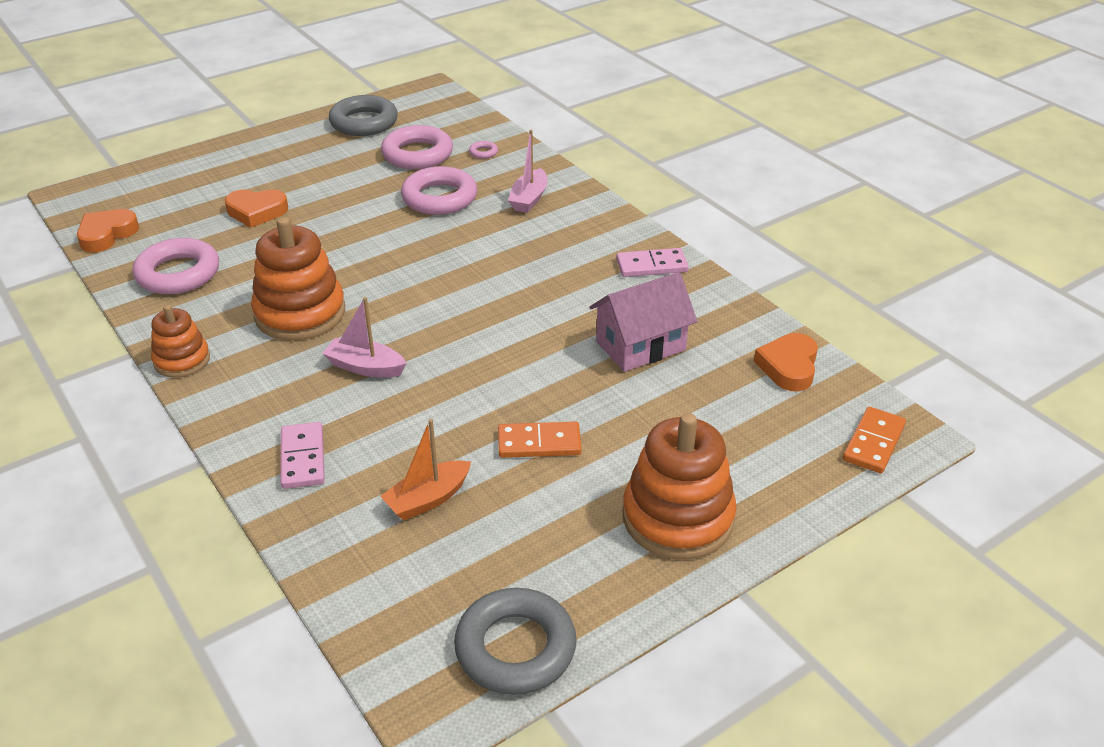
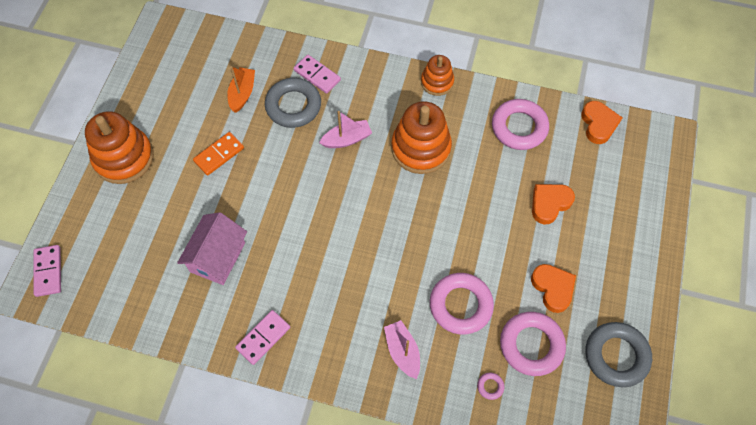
camera: 140 degrees right, 25 degrees up
(515, 648) = (150, 60): grey ring -> grey ring (293, 106)
(788, 367) = (122, 300): orange heart -> orange heart (553, 288)
(874, 443) = (48, 271): orange domino -> pink domino

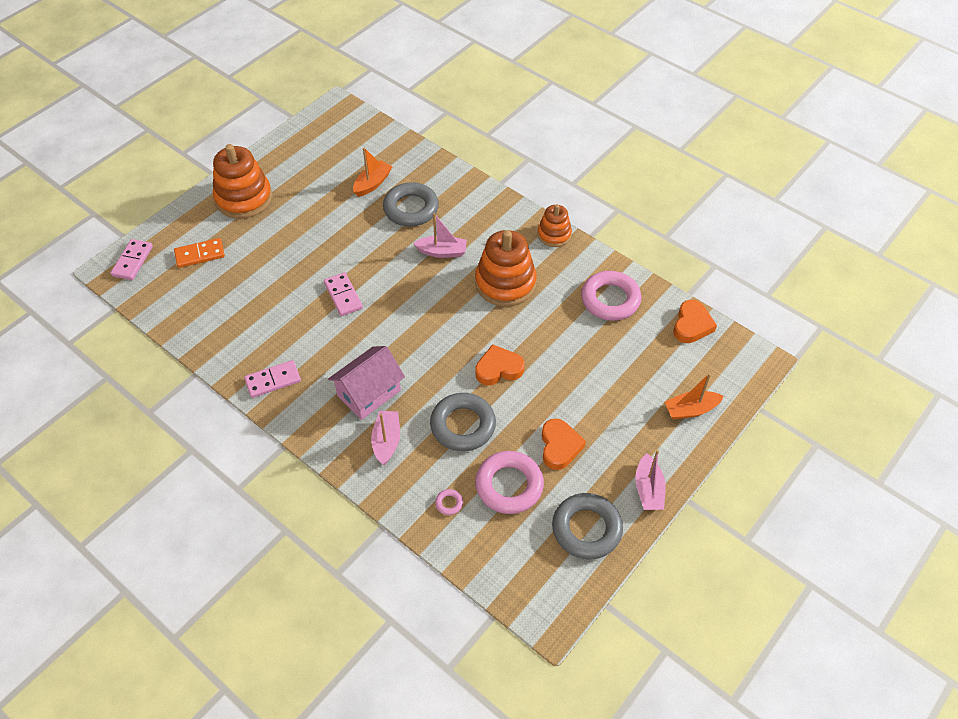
camera: 25 degrees right, 10 degrees down
(217, 257) = (273, 303): pink house -> pink house (369, 393)
(219, 154) = (323, 224): orange domino -> orange domino (200, 254)
(317, 75) = (447, 191): pink domino -> pink domino (343, 296)
(460, 305) = (463, 425): pink ring -> grey ring
(549, 204) = (600, 374): orange heart -> orange heart (498, 369)
(639, 205) = (690, 410): none -> orange boat
(645, 295) = (648, 489): none -> pink boat

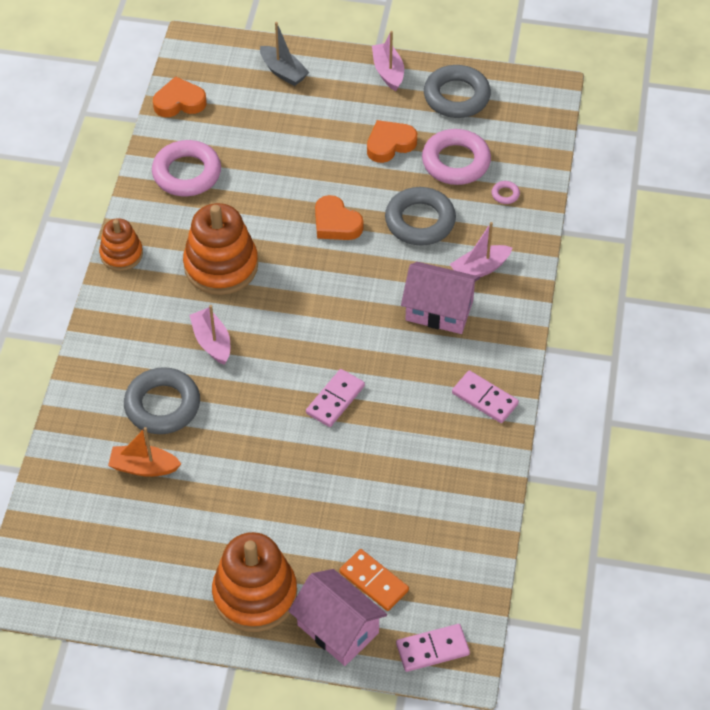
camera: 120 degrees left, 0 degrees up
(187, 225) = (338, 629): none -> pink house
(648, 489) = (388, 72): pink boat -> pink boat turned 75 degrees counterclockwise
(690, 410) = (283, 72): orange boat -> grey boat

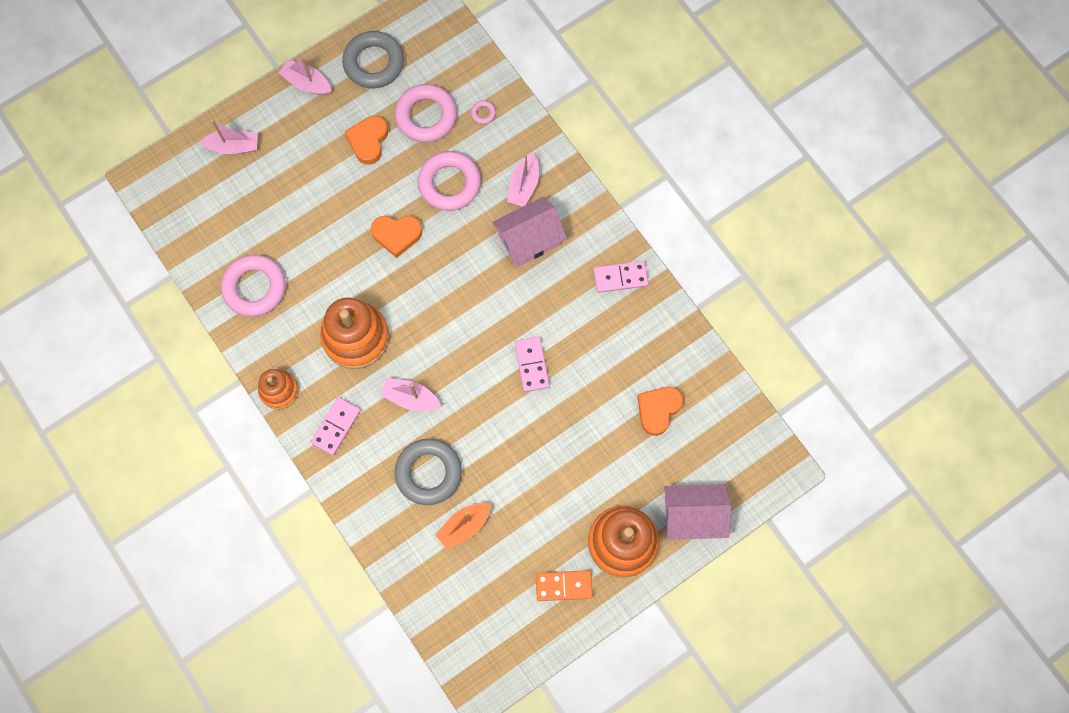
camera: 45 degrees left, 20 degrees up
(179, 102) = (187, 236): orange heart -> orange heart (658, 410)
(283, 72) = (234, 146): grey boat -> pink boat
(373, 581) = (681, 465): orange domino -> orange domino (564, 586)
(420, 221) = (449, 183): grey ring -> pink ring
(432, 649) = (757, 475): pink domino -> pink domino (336, 427)

